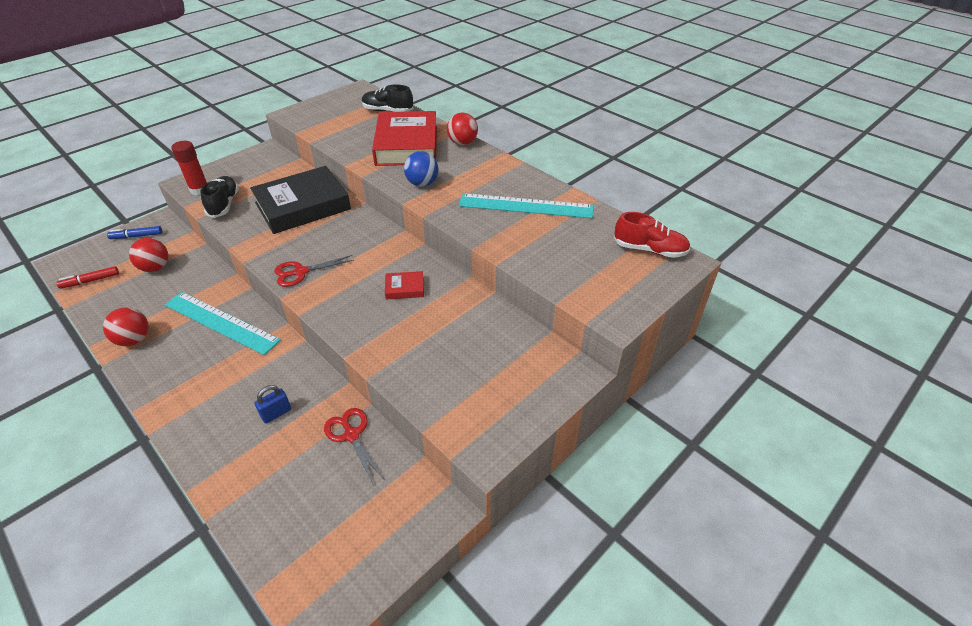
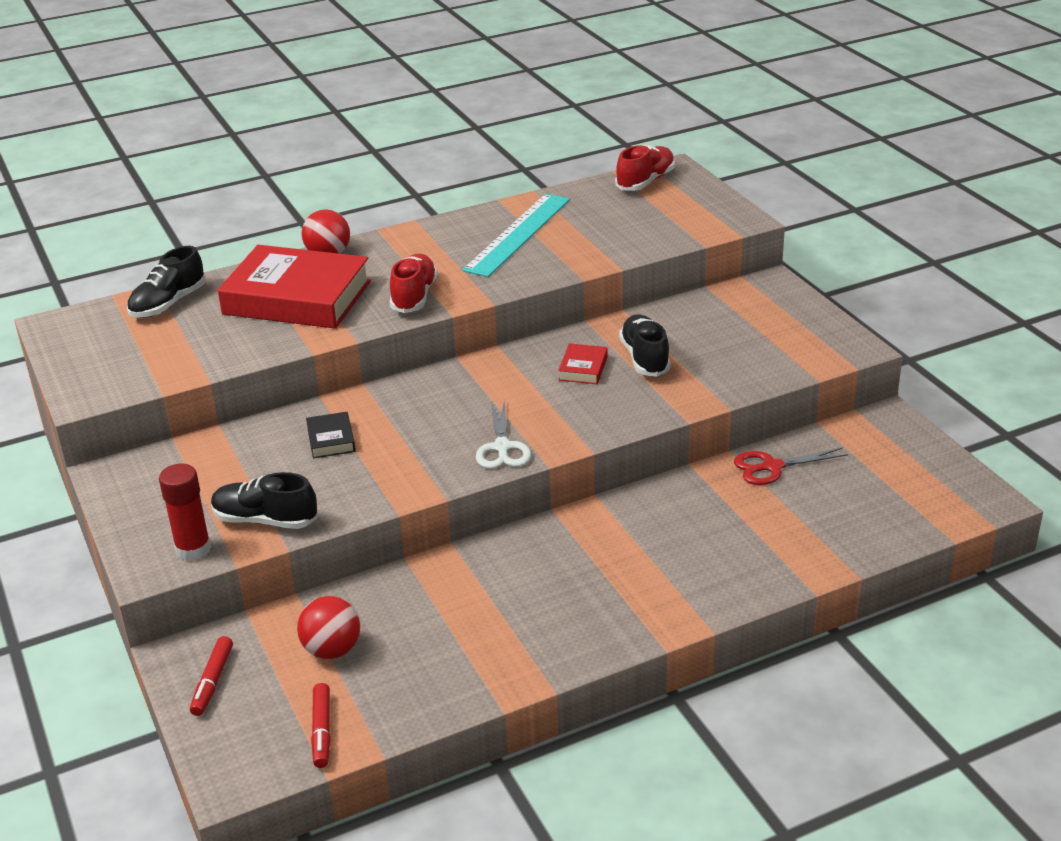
camera: 70 degrees left, 10 degrees down
(134, 339) = (513, 661): red ball -> none
(137, 236) = (212, 681): blue marker -> red marker
(221, 322) = (518, 571): turquoise ruler -> none
(276, 413) = (718, 522): blue padlock -> none
(300, 272) = (502, 448): red scissors -> white scissors
(303, 206) = (331, 439): black book -> black book, size x0.41
(422, 183) = (414, 296): blue ball -> red shoe
(427, 316) = (644, 358): none -> black shoe

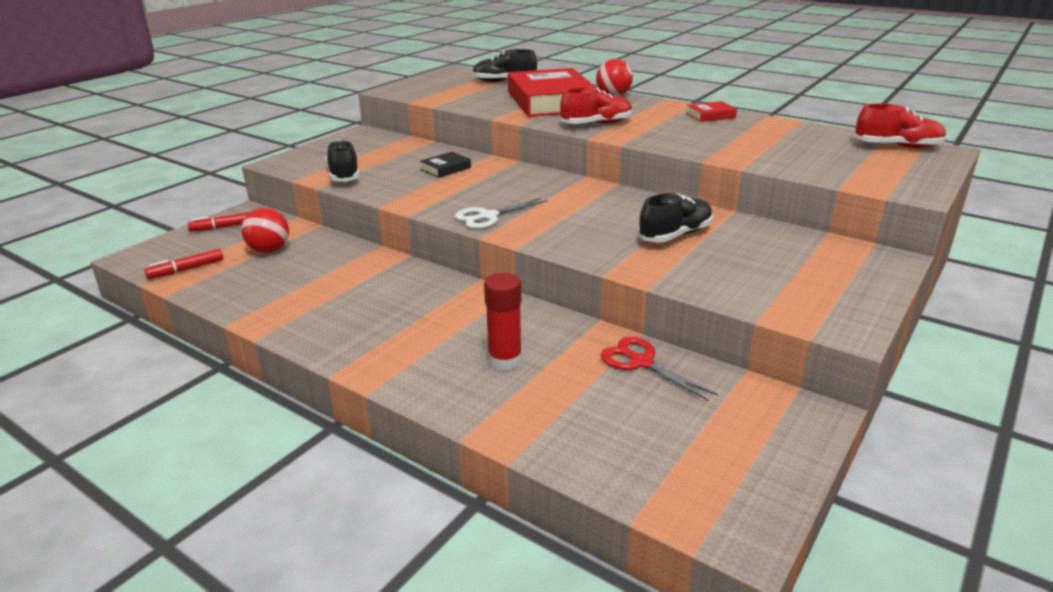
camera: 60 degrees right, 5 degrees down
(193, 549) = (303, 167): red glue stick -> red glue stick (505, 360)
(517, 234) = (730, 130): turquoise ruler -> none
(583, 368) = (627, 217): red book -> red book (710, 115)

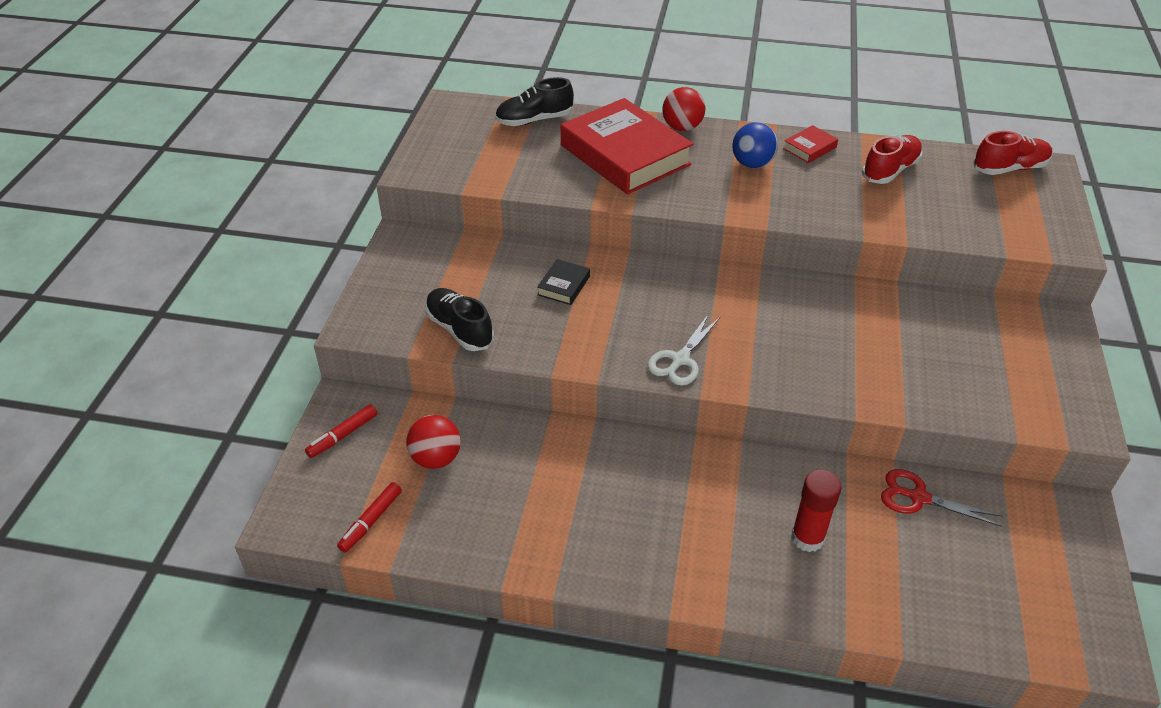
camera: 25 degrees left, 15 degrees up
(596, 124) = (711, 193): red shoe -> red shoe (890, 170)
(649, 116) = (752, 164): none -> blue ball
(675, 235) = (873, 337): black shoe -> none

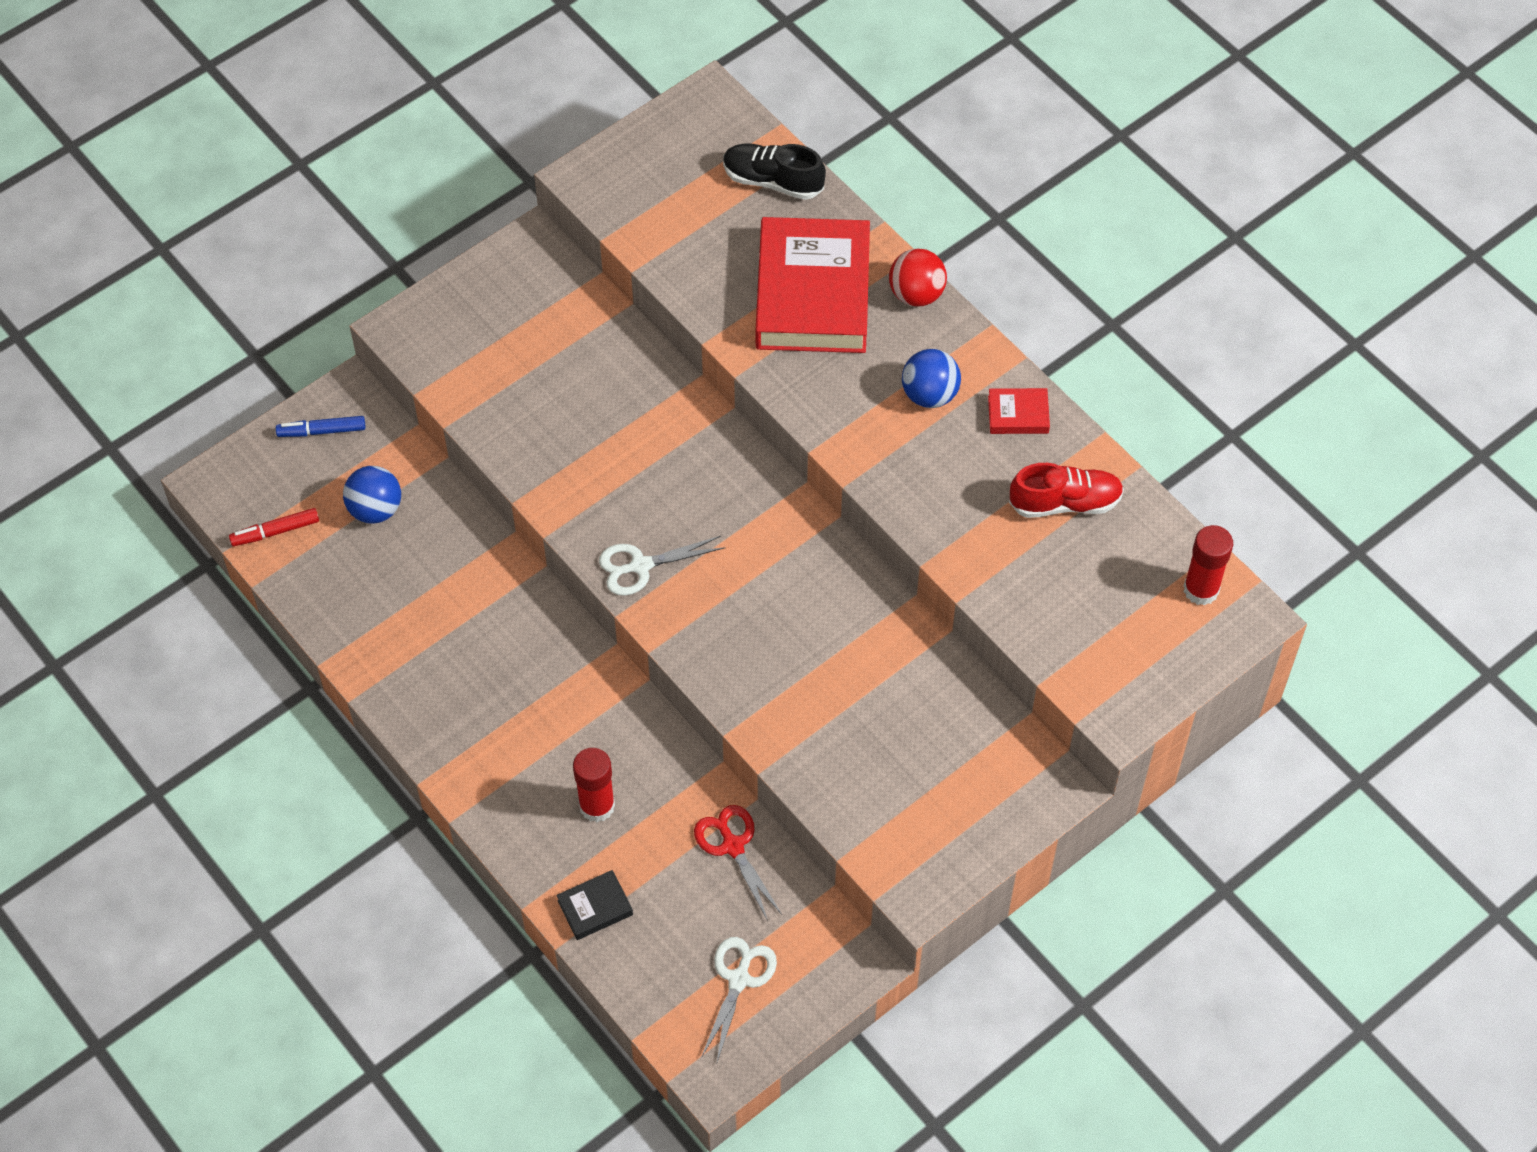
camera: 40 degrees right, 15 degrees up
(343, 435) = (322, 431): red marker -> blue marker
(436, 458) = (375, 509): red ball -> blue ball
(459, 329) = (484, 395): black shoe -> none
(564, 285) = (624, 409): black book -> black book (595, 908)
(1009, 168) = (1201, 589): red shoe -> red glue stick
(1033, 578) = (739, 979): none -> white scissors

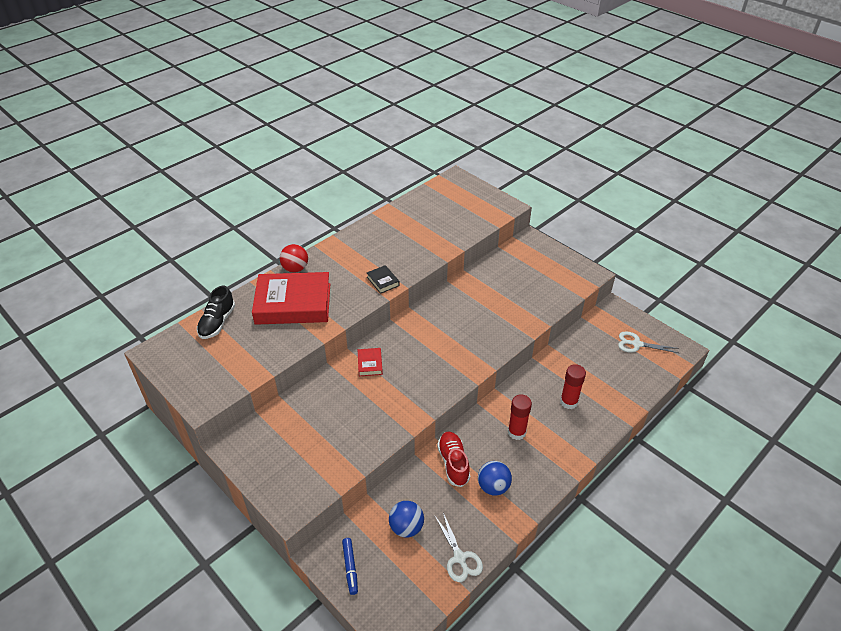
camera: 95 degrees left, 15 degrees down
(275, 531) = (428, 584): red marker -> none
(595, 908) = (621, 397): black book -> black book (383, 281)
(640, 566) = (447, 377): white scissors -> white scissors (460, 558)
(732, 845) = (573, 351): red scissors -> none
(929, 394) = (354, 262): blue ball -> blue ball (493, 487)
(1018, 415) = (364, 236): red book -> red book (370, 364)
(1065, 502) = (409, 222): red shoe -> red shoe (453, 463)
(1201, 589) = (445, 188): red glue stick -> red glue stick (516, 432)

